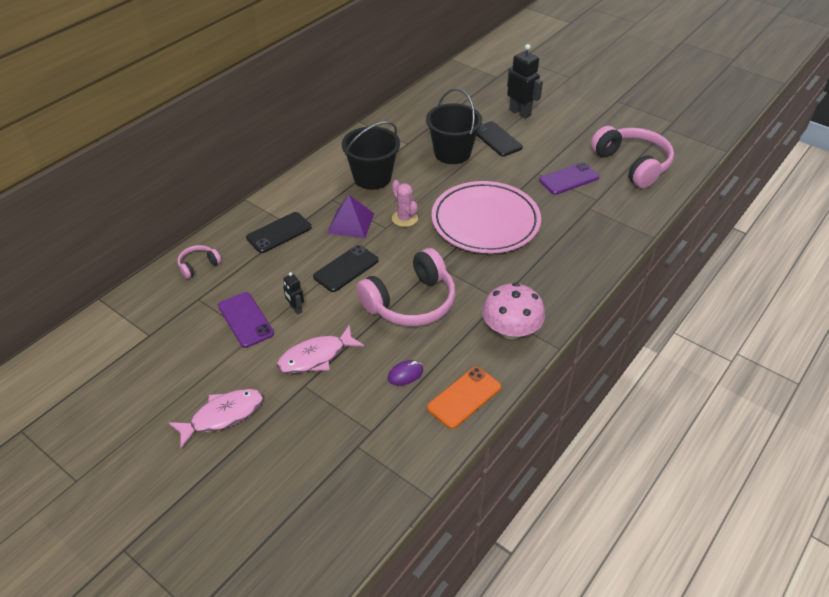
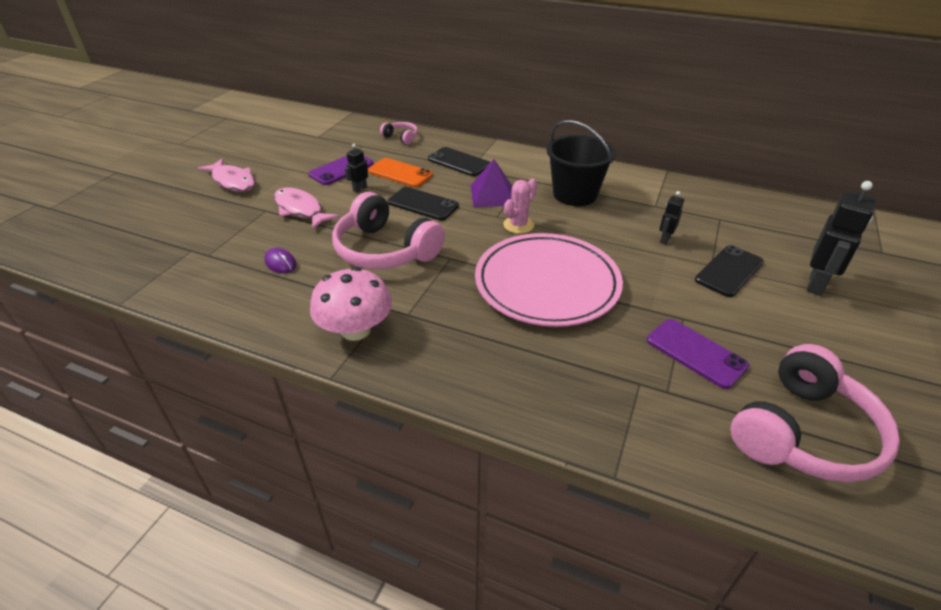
camera: 75 degrees right, 5 degrees down
(452, 153) = (665, 239): black bucket -> black robot
(464, 397) = (247, 307): orange phone -> orange phone (400, 173)

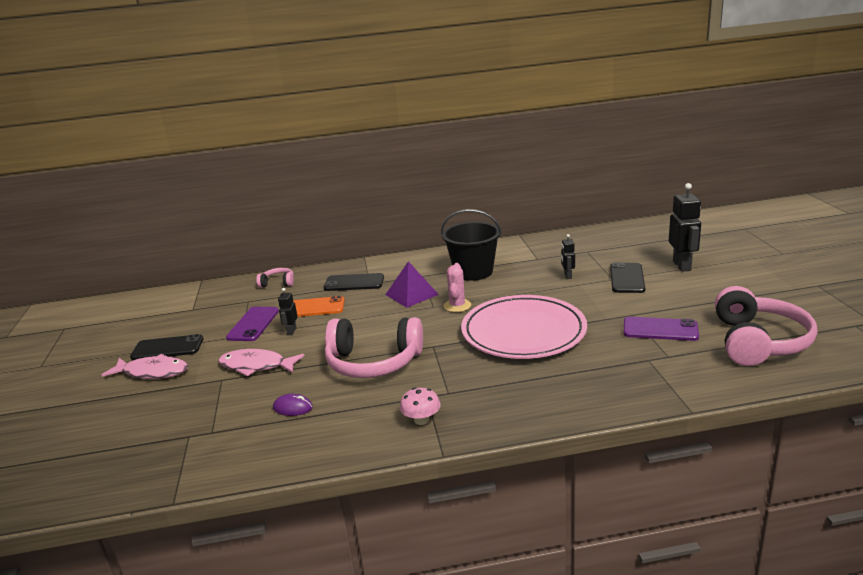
camera: 30 degrees left, 15 degrees down
(355, 330) = (421, 420): pink mushroom -> pink mushroom, size x0.56
(423, 204) = (363, 321): black phone -> black phone (167, 348)

